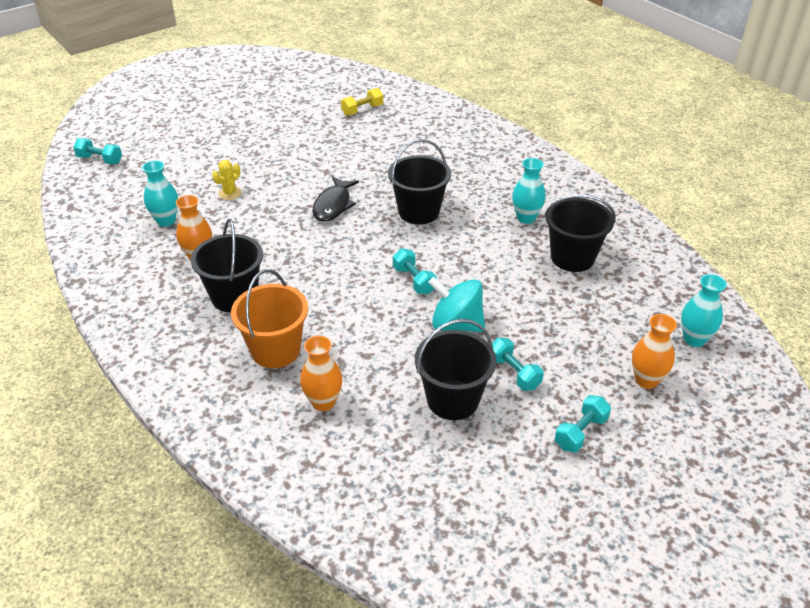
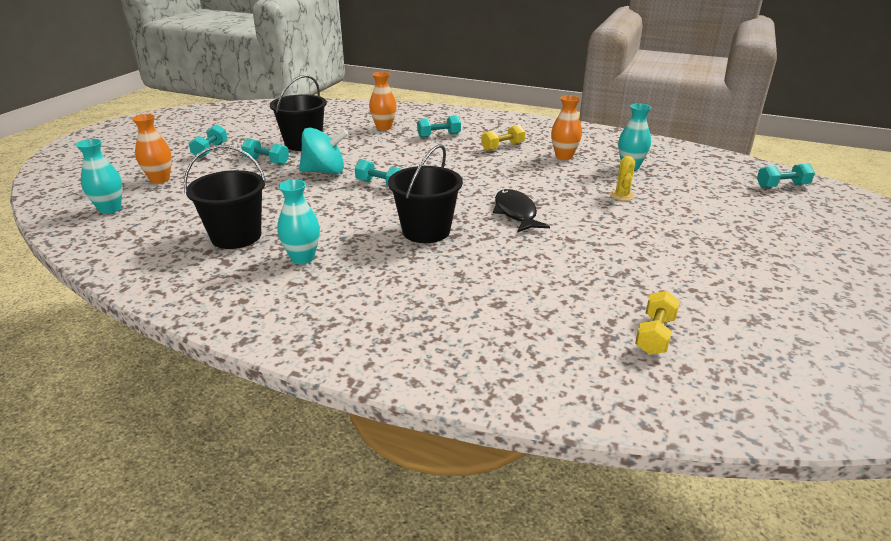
camera: 150 degrees right, 10 degrees down
(234, 296) = (502, 147): black bucket -> yellow dumbbell
(275, 350) = (439, 135): orange bucket -> turquoise dumbbell

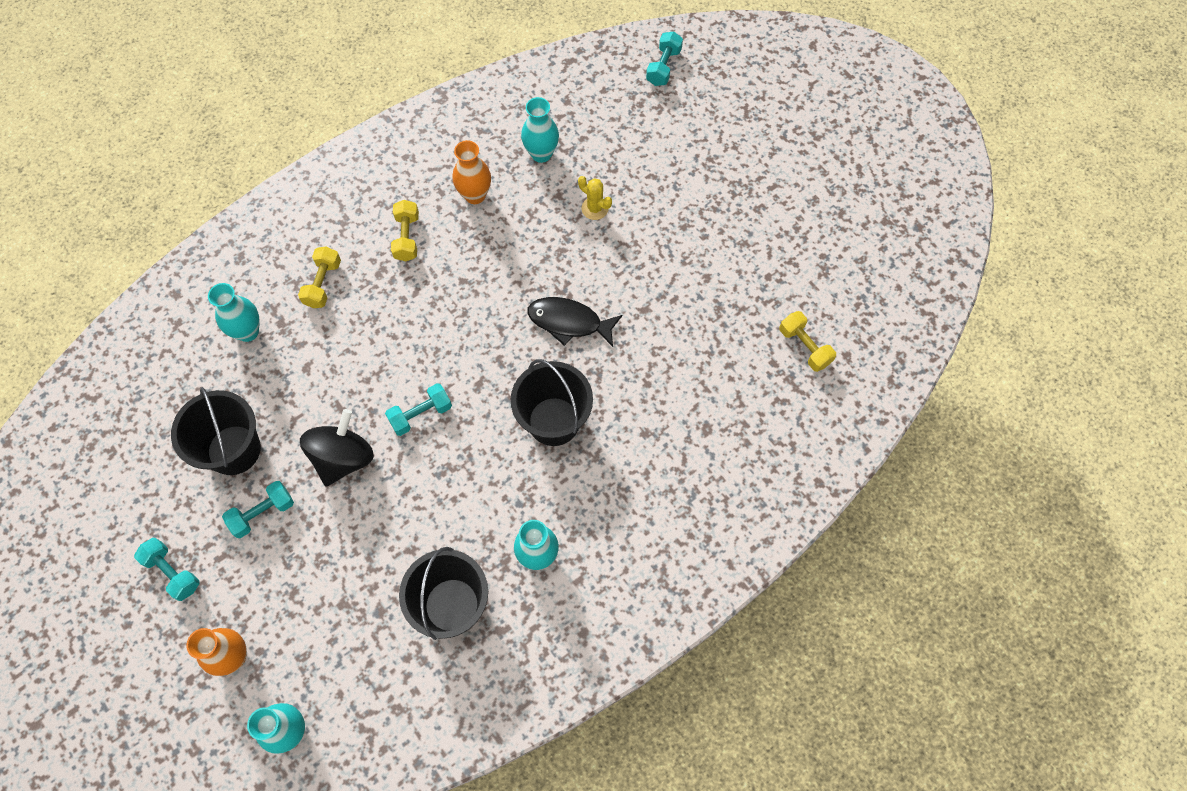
camera: 60 degrees left, 35 degrees up
(325, 171) = (343, 458): turquoise spinning top -> black spinning top
(384, 127) = (247, 331): orange vase -> turquoise vase
(439, 135) = (323, 284): turquoise dumbbell -> yellow dumbbell

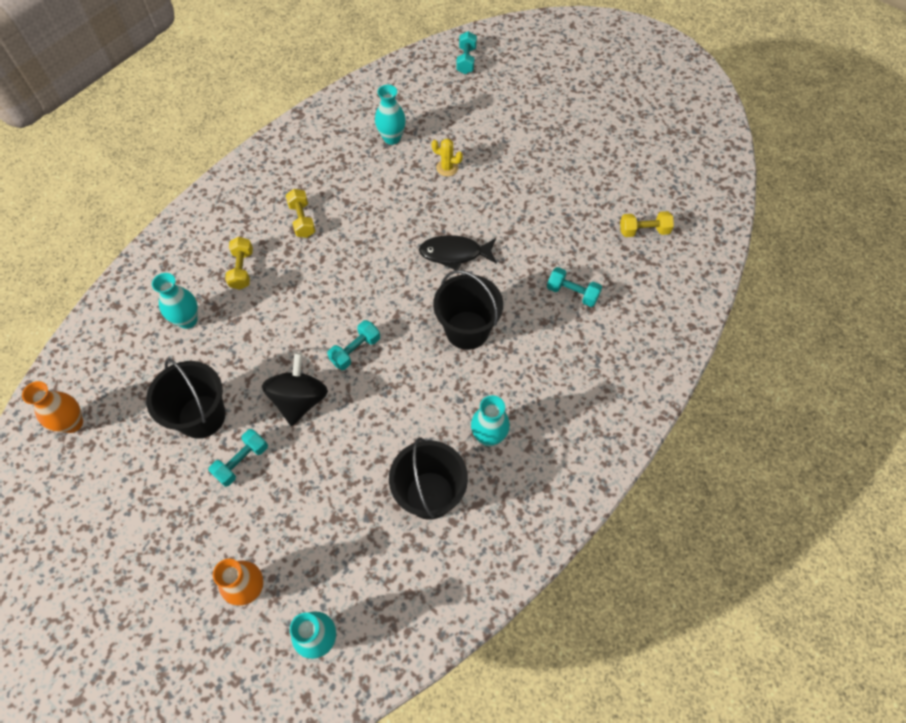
camera: 15 degrees left, 5 degrees down
(172, 572) = (174, 531): turquoise dumbbell -> turquoise dumbbell (572, 293)
(475, 195) = (348, 178): orange vase -> orange vase (72, 423)
(804, 347) = (644, 231): yellow dumbbell -> yellow dumbbell turned 45 degrees counterclockwise

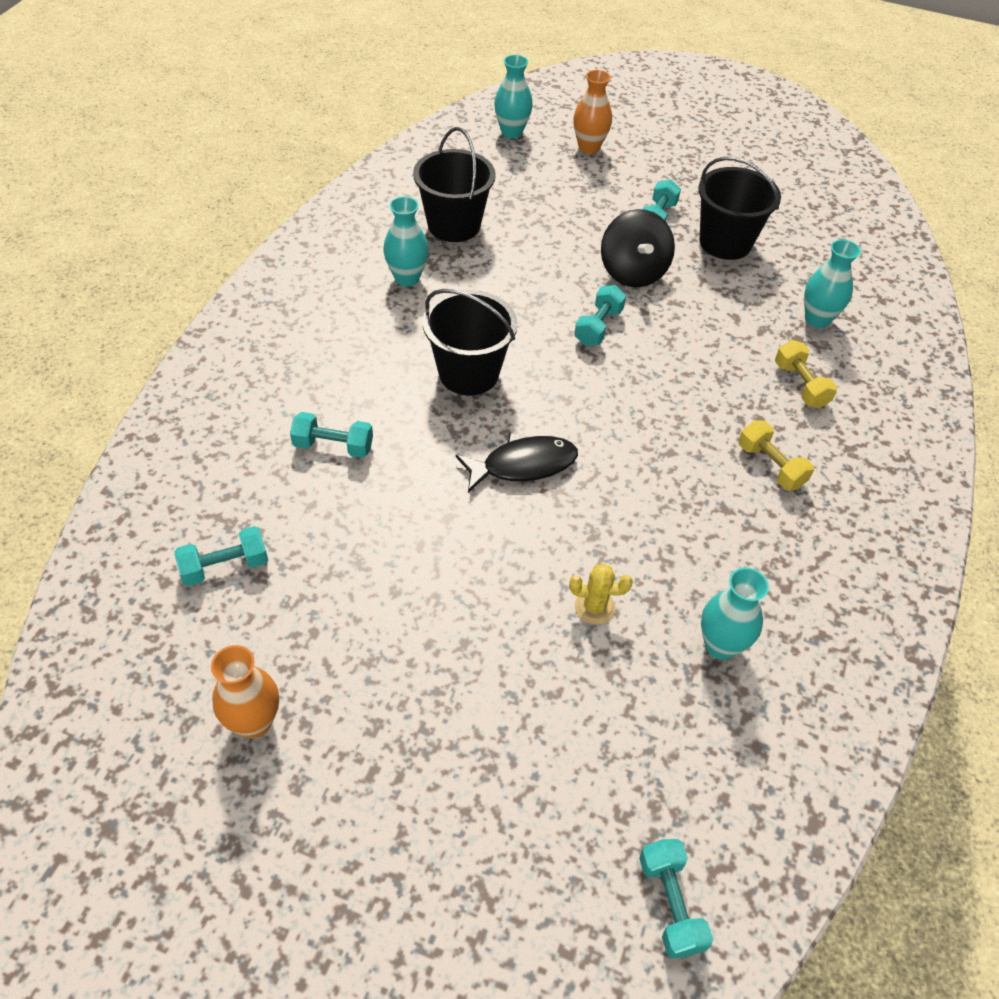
camera: 160 degrees right, 10 degrees down
(72, 423) = (847, 217): orange vase -> orange vase (254, 722)
(644, 231) = (225, 566): yellow dumbbell -> turquoise dumbbell

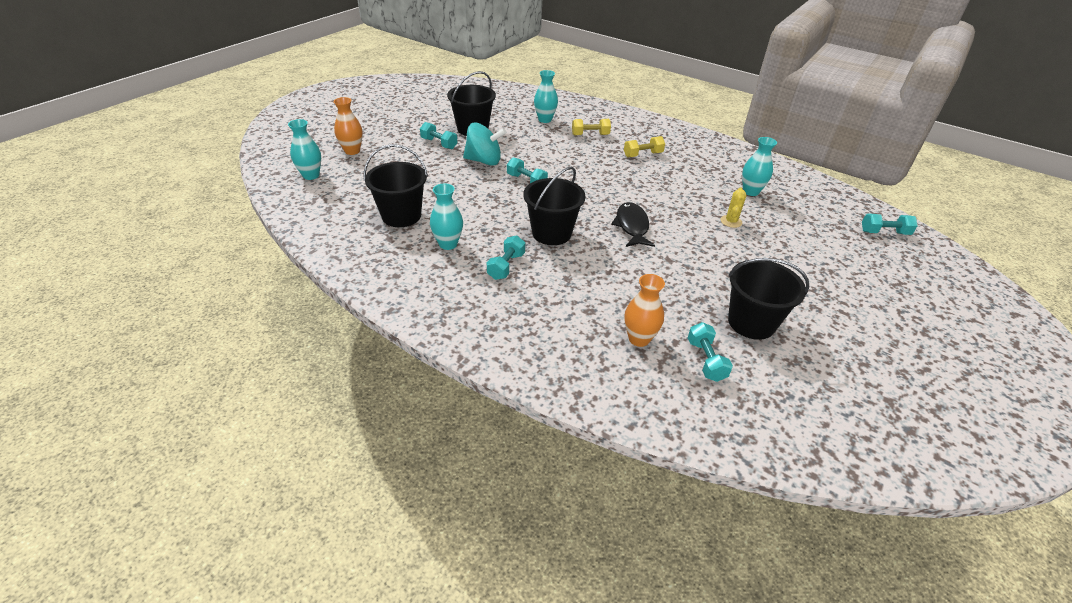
camera: 75 degrees left, 10 degrees down
(254, 722) = (822, 356): orange vase -> orange vase (639, 339)
(316, 626) = (751, 322): none -> black bucket
(333, 446) = (604, 298): turquoise dumbbell -> turquoise dumbbell (506, 266)
(633, 272) = (484, 161): black spinning top -> turquoise spinning top

